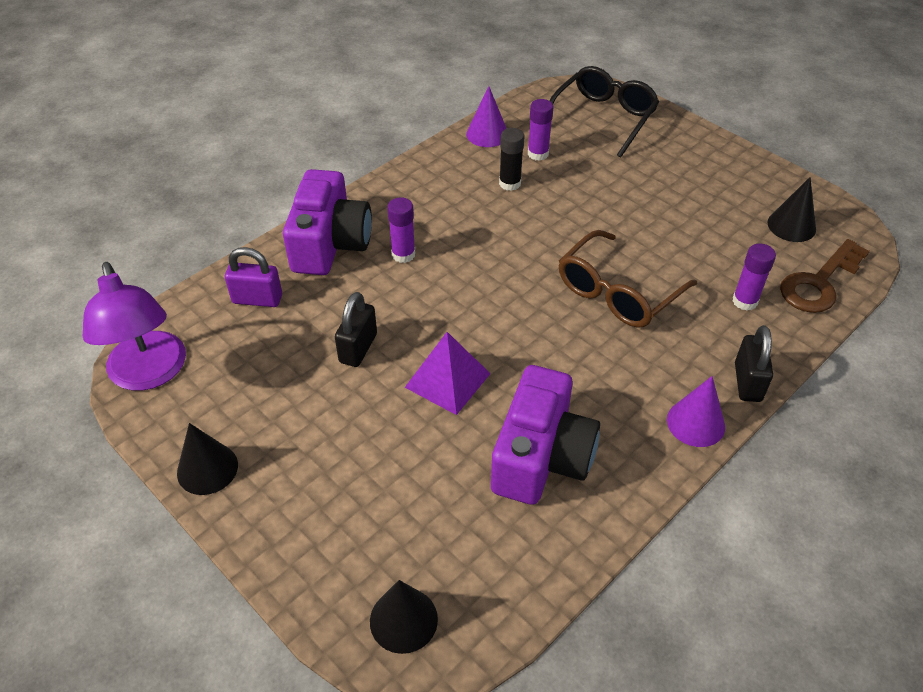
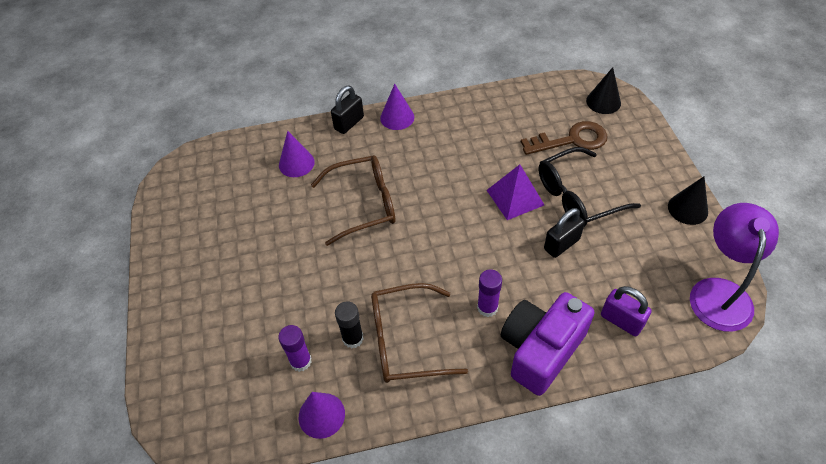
camera: 145 degrees left, 5 degrees up
(462, 200) = (405, 341): none -> brown glasses
(541, 456) = (491, 136): purple camera -> none
(603, 118) = (204, 376): black glasses -> black glasses (577, 197)
(745, 301) = (296, 163): purple glue stick -> purple cone
(791, 226) = (204, 196): black cone -> none
(819, 283) = (241, 154): brown key -> brown key (571, 140)

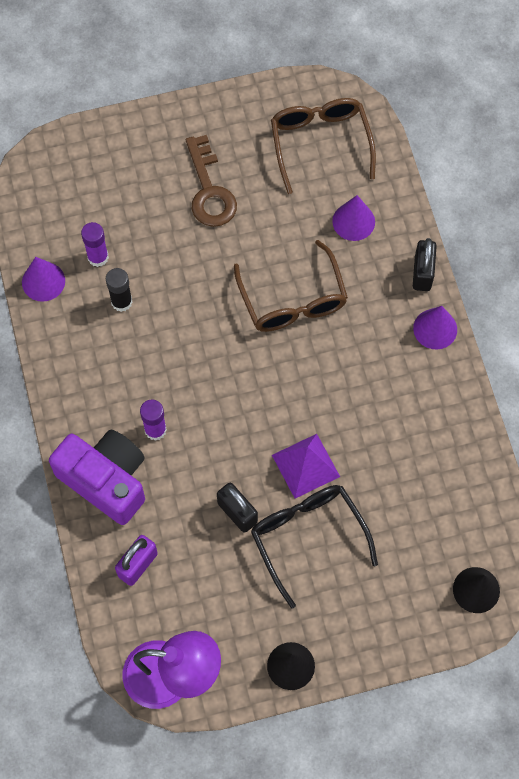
camera: 85 degrees right, 15 degrees up
(349, 123) = (422, 273): black padlock -> black padlock turned 60 degrees clockwise
(405, 341) = (118, 350): brown glasses -> brown glasses (320, 143)
(571, 140) = (402, 540): brown key -> brown key (209, 190)

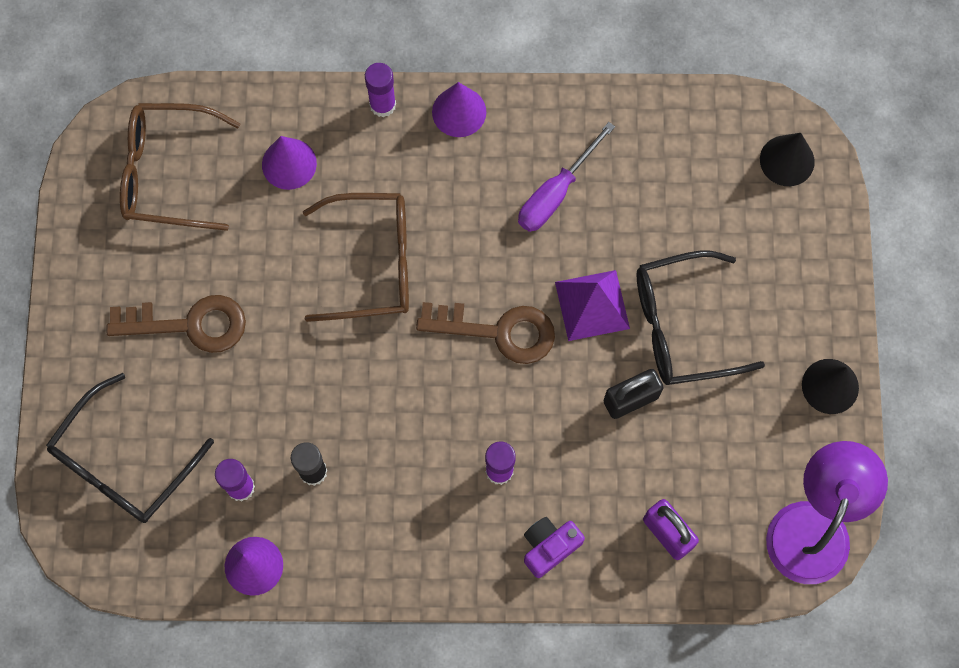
camera: 75 degrees left, 5 degrees up
(96, 177) = (123, 463): none -> black glasses
(105, 480) = (549, 547): purple camera -> purple camera, size x0.51
(264, 402) = (498, 331): none -> brown key
(390, 416) = (555, 193): none -> purple screwdriver
(422, 273) = (382, 105): black padlock -> purple glue stick

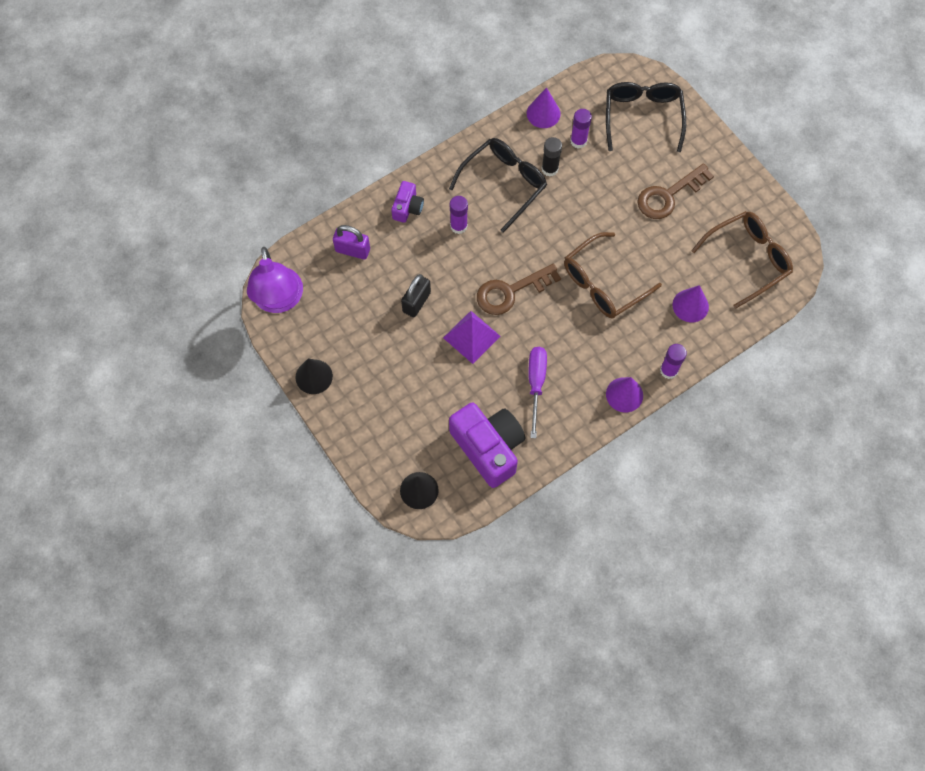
camera: 145 degrees right, 5 degrees down
(669, 156) = (488, 447): none -> purple camera
(681, 326) = (416, 356): black glasses -> black glasses (504, 183)

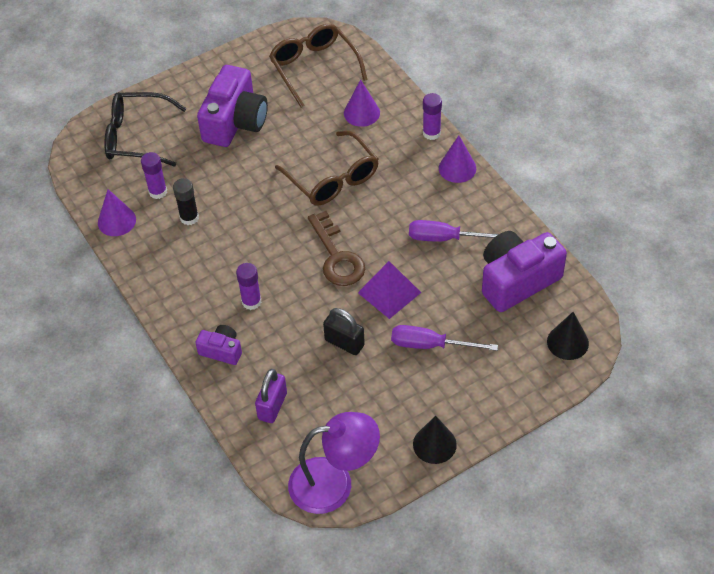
camera: 85 degrees left, 15 degrees down
(414, 372) = (430, 345): none -> purple screwdriver
(504, 183) = (202, 258): black glasses -> none
(668, 195) = (235, 122): brown key -> purple camera

